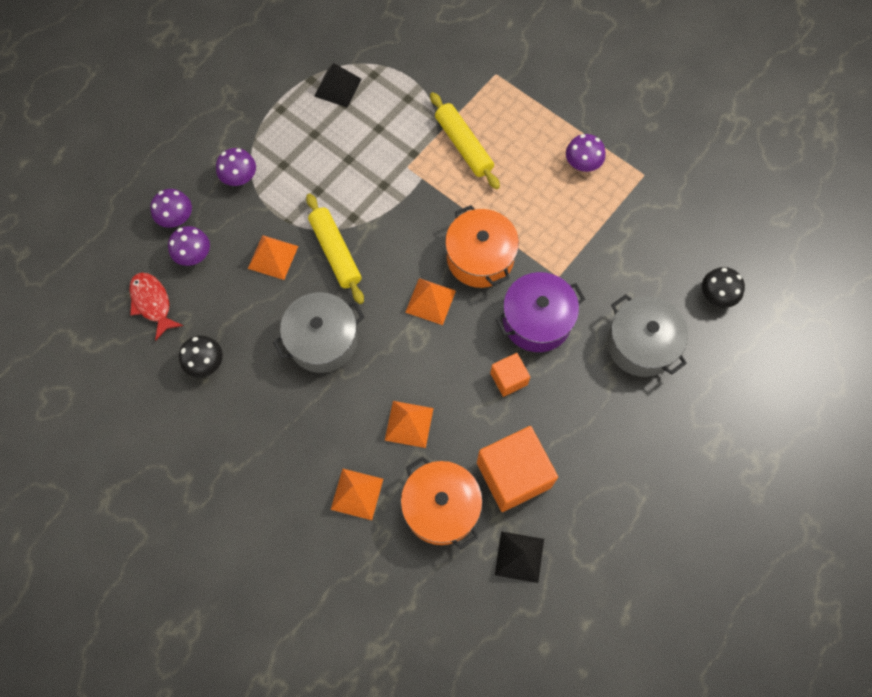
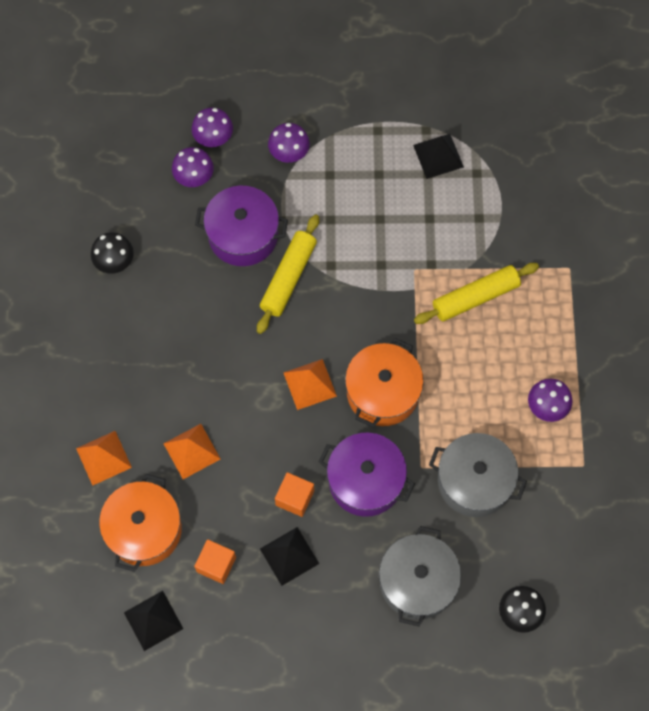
camera: 50 degrees right, 0 degrees up
(152, 303) = (129, 182): red fish -> none
(273, 257) = (243, 235): orange pyramid -> purple pot
(322, 340) = (205, 330): grey pot -> grey pot (474, 481)
(464, 145) = (475, 297): yellow rolling pin -> yellow rolling pin turned 45 degrees clockwise
(513, 475) = (216, 564): orange cube -> orange cube, size x0.52
(550, 417) = (289, 556): none -> black pyramid

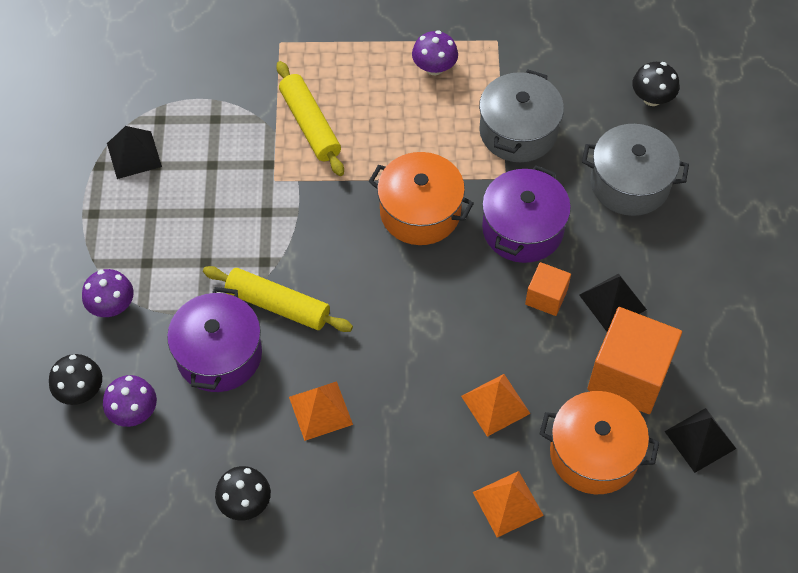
camera: 90 degrees left, 10 degrees down
(213, 137) = (80, 390): purple mushroom -> black mushroom
(216, 564) = (629, 375): orange cube -> orange cube, size x1.92
(310, 384) = (411, 282): orange pyramid -> orange pyramid (320, 410)

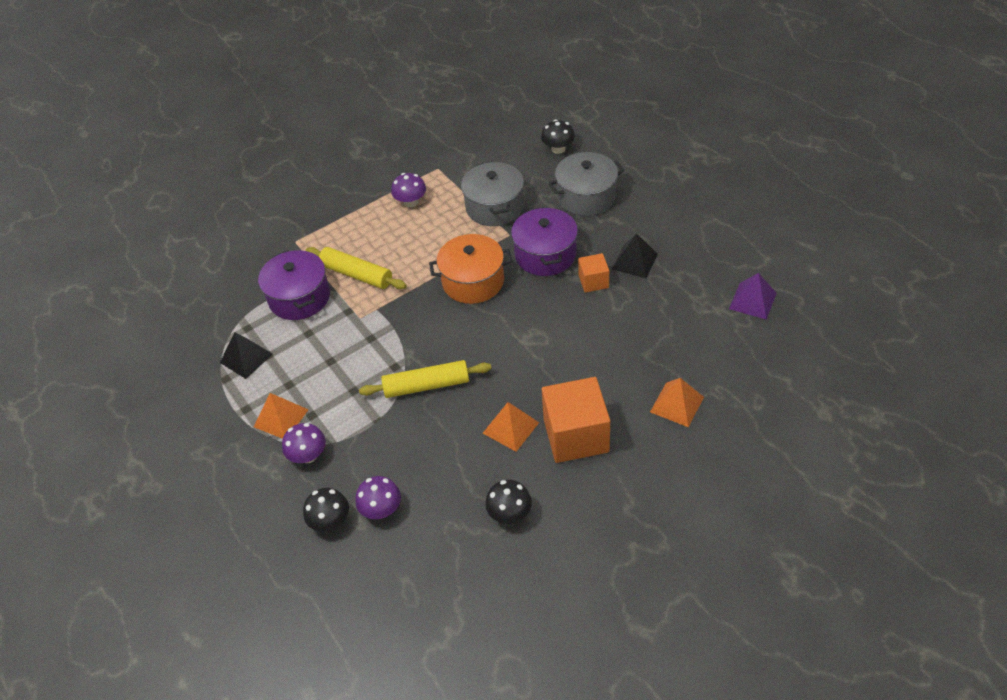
camera: 30 degrees left, 10 degrees down
(219, 354) = (412, 438): purple pot -> purple pot (299, 297)
(495, 404) = (618, 356): orange pyramid -> orange pyramid (281, 418)
(594, 453) = (701, 345): orange pot -> none
(629, 375) = (680, 292): orange cube -> orange cube (576, 435)
(700, 440) = (752, 301): black pyramid -> purple pyramid

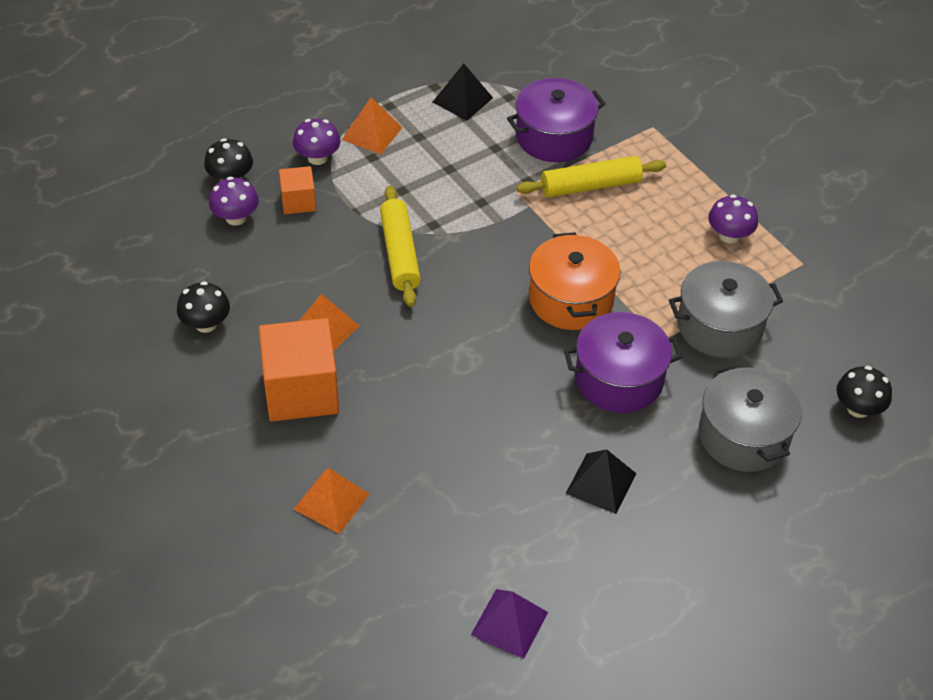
camera: 85 degrees right, 0 degrees up
(357, 274) = (590, 186): yellow rolling pin -> yellow rolling pin turned 45 degrees clockwise
(593, 281) = (562, 430): orange cube -> orange cube (298, 201)

